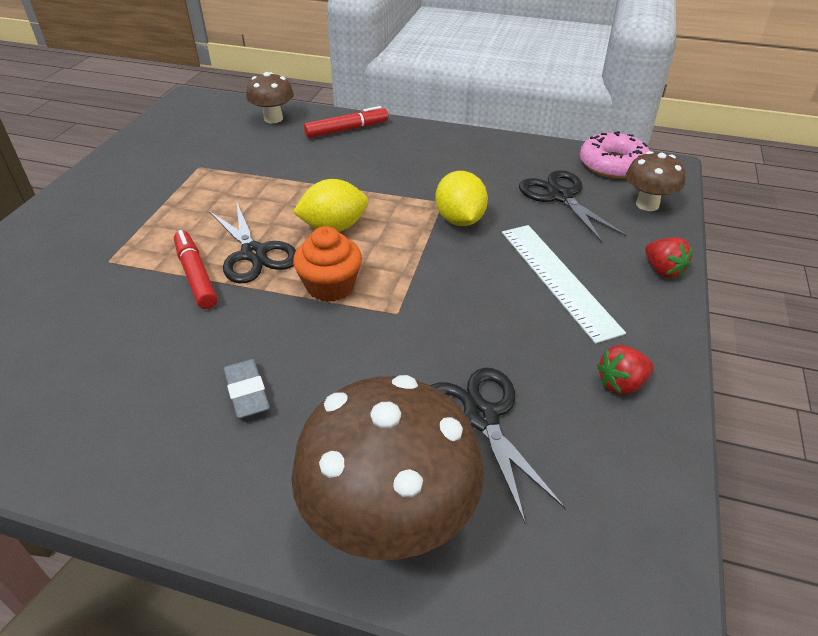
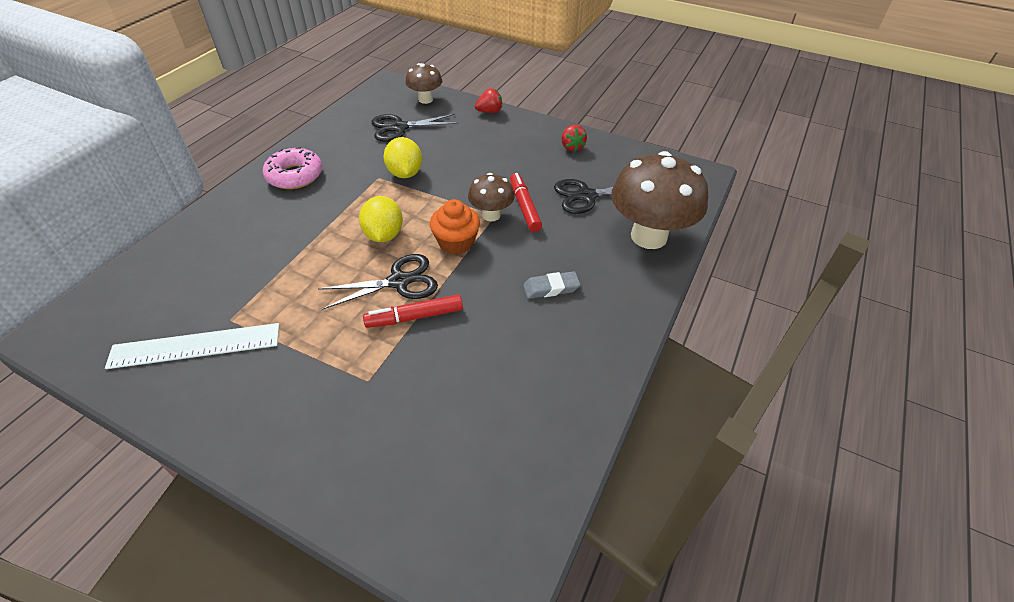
camera: 80 degrees left, 5 degrees up
(273, 119) = (165, 262): brown mushroom -> brown mushroom (491, 215)
(347, 130) = (229, 214): red marker -> red marker (524, 207)
(460, 220) = (405, 173): yellow lemon -> yellow lemon turned 75 degrees clockwise
(558, 279) = (484, 147): white ruler -> white ruler (195, 345)
(612, 164) = (374, 99): pink donut -> pink donut (295, 175)

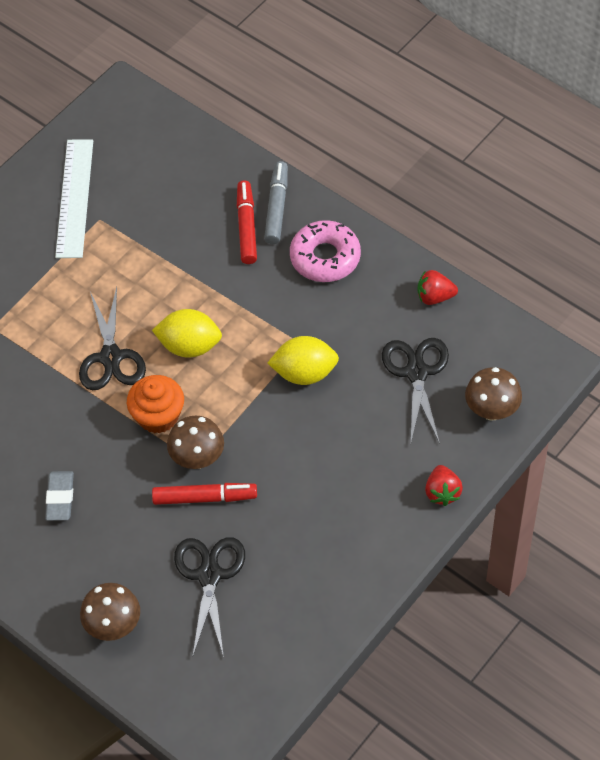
camera: 105 degrees right, 10 degrees up
(237, 206) = (276, 207): none -> grey marker
(414, 317) = (57, 368): red marker -> red marker (246, 227)
(572, 147) = (326, 585): red strawberry -> red strawberry (435, 297)
(649, 236) = (113, 626): brown mushroom -> brown mushroom, size x0.52

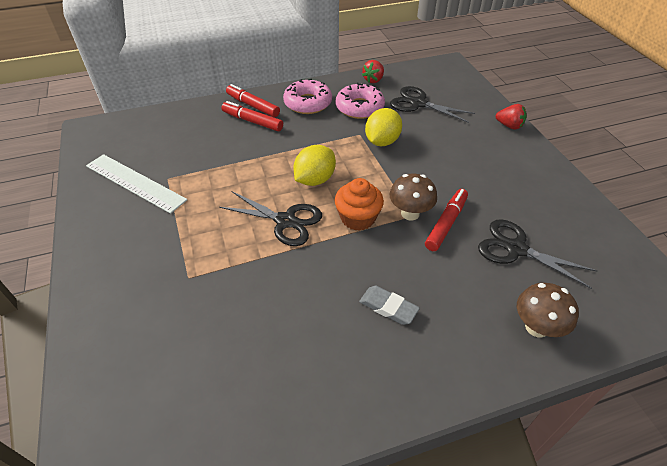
camera: 60 degrees left, 10 degrees down
(276, 207) = (253, 106): grey marker -> red marker
(358, 315) = (359, 107): none -> pink donut
(491, 410) = (464, 90): brown mushroom -> none

